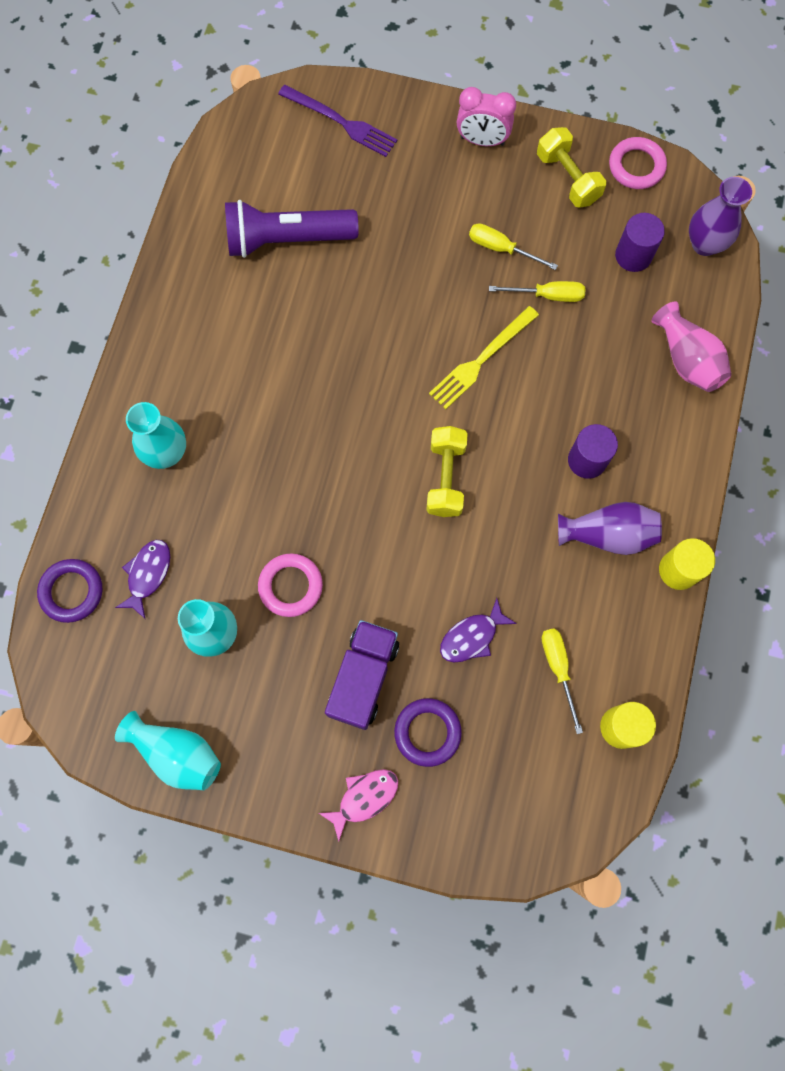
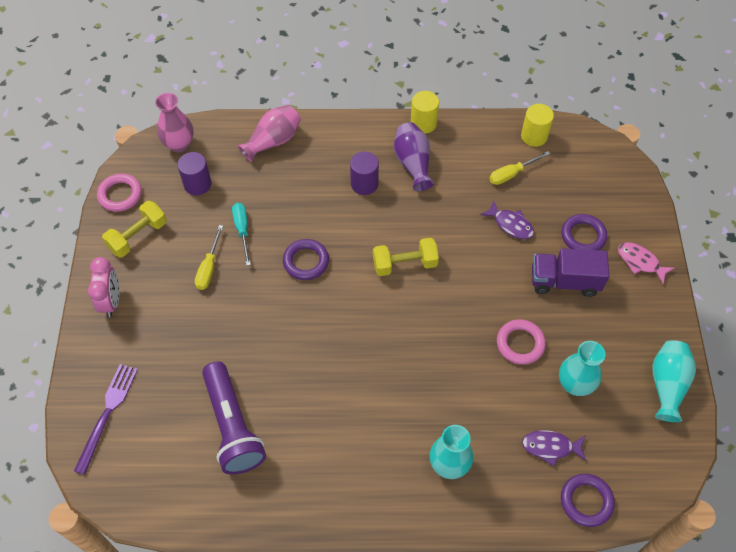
camera: 105 degrees left, 15 degrees down
(481, 360) = (306, 261): yellow fork -> purple ring
(547, 295) = (242, 230): yellow screwdriver -> turquoise screwdriver
(705, 244) = (179, 144): purple vase -> pink vase

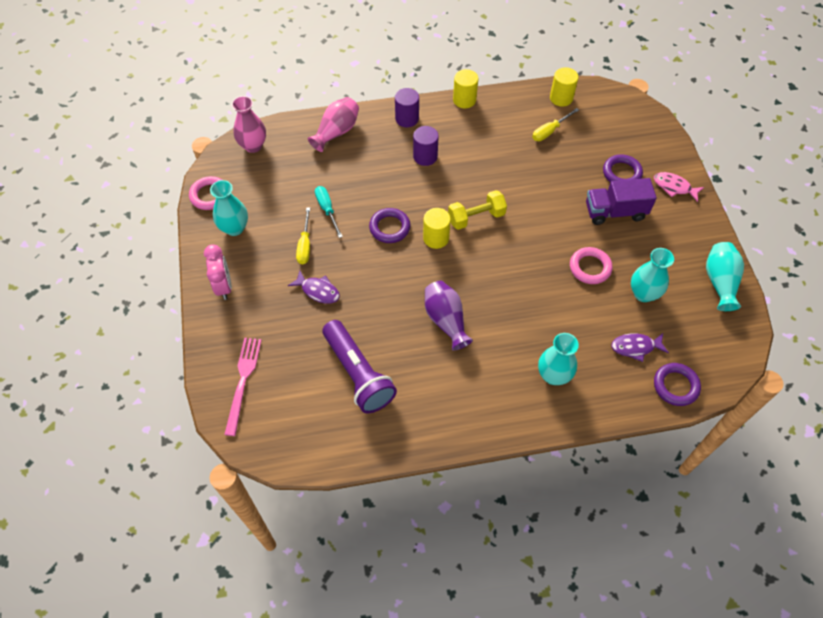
camera: 10 degrees left, 0 degrees up
(107, 414) = (243, 381): purple fork -> pink fork
(138, 236) = (234, 228): yellow dumbbell -> turquoise vase
(197, 184) = (278, 177): purple cylinder -> purple cylinder (407, 118)
(354, 281) = (436, 238): none -> yellow cylinder
(413, 163) = (463, 134): purple vase -> purple vase (446, 320)
(510, 224) = (558, 172): purple fish -> purple fish (318, 291)

